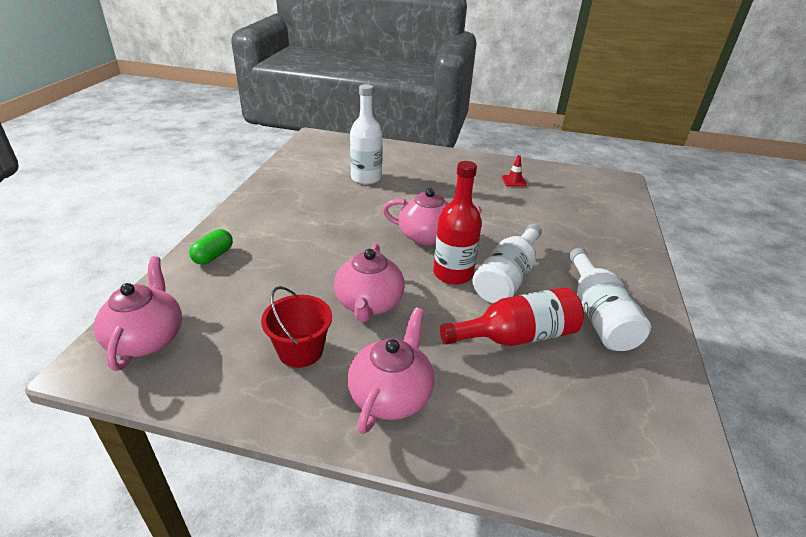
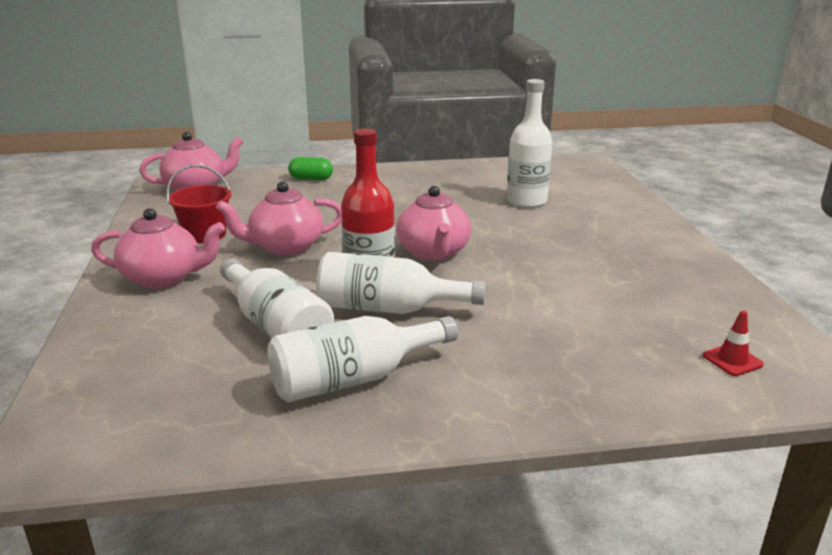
camera: 70 degrees right, 10 degrees down
(514, 181) = (660, 285): red traffic cone -> red traffic cone (732, 360)
(517, 336) = (277, 327): red bottle -> white bottle

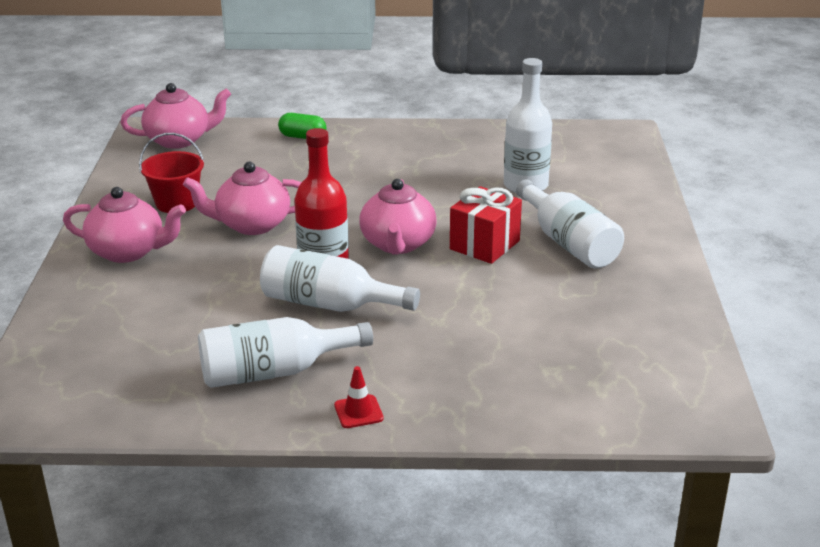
camera: 10 degrees right, 5 degrees up
(277, 327) = (221, 314): white bottle -> white bottle (568, 243)
(515, 247) = (484, 245): none -> red gift
(732, 360) = (630, 389): red traffic cone -> red traffic cone (358, 412)

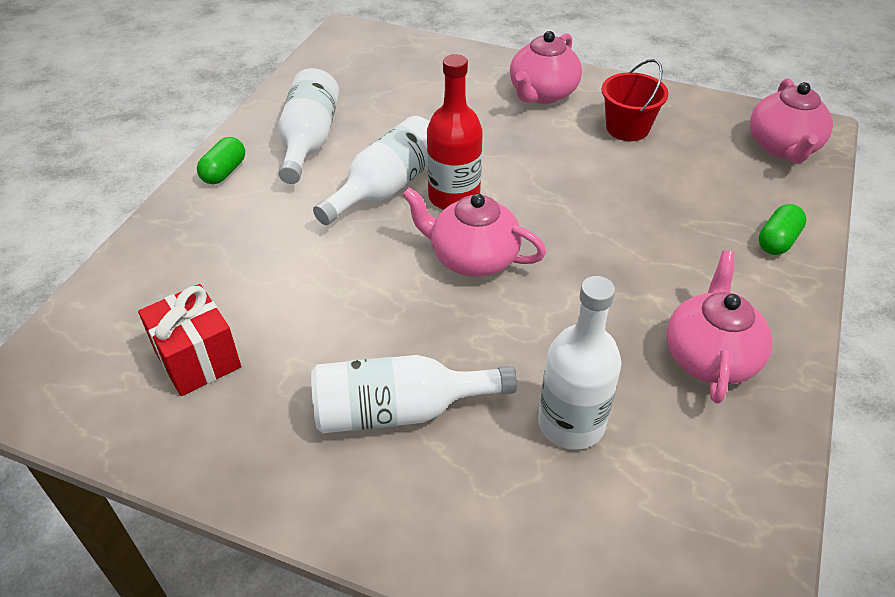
camera: 110 degrees right, 15 degrees up
(251, 225) = (562, 167): pink teapot -> pink teapot (710, 356)
(358, 412) = (224, 172): red traffic cone -> green capsule
(484, 245) = (434, 328): red gift -> red gift (197, 359)

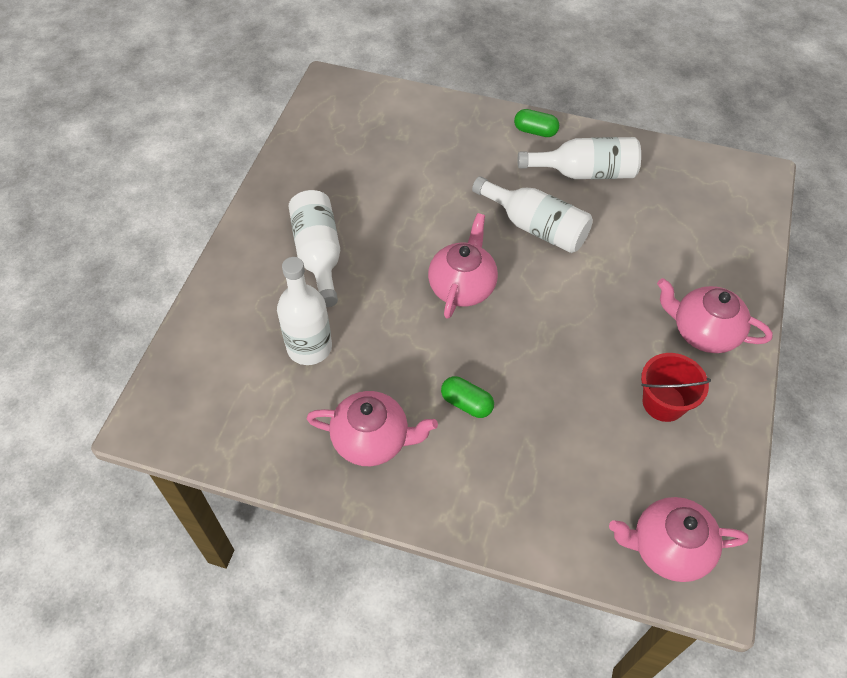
camera: 85 degrees right, 10 degrees up
(197, 359) = (355, 154): red gift -> none
(454, 197) = (532, 271): red bottle -> none
(777, 241) = (515, 514): green capsule -> green capsule (466, 403)

